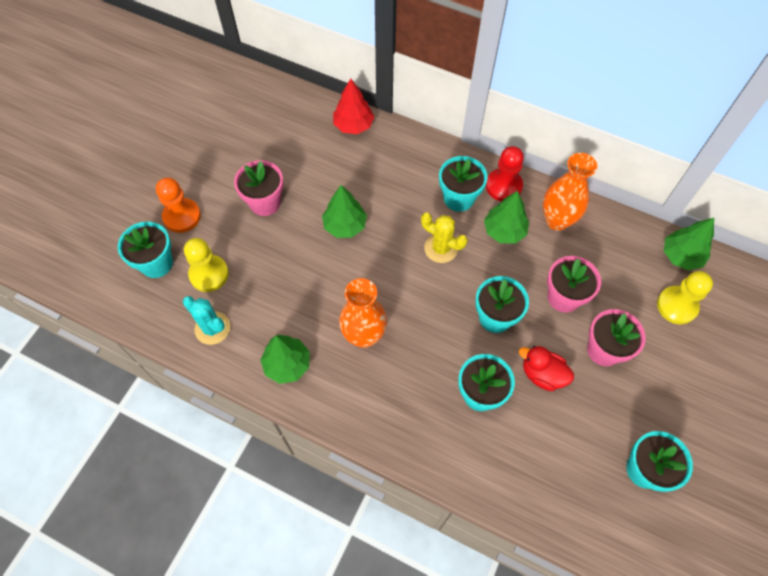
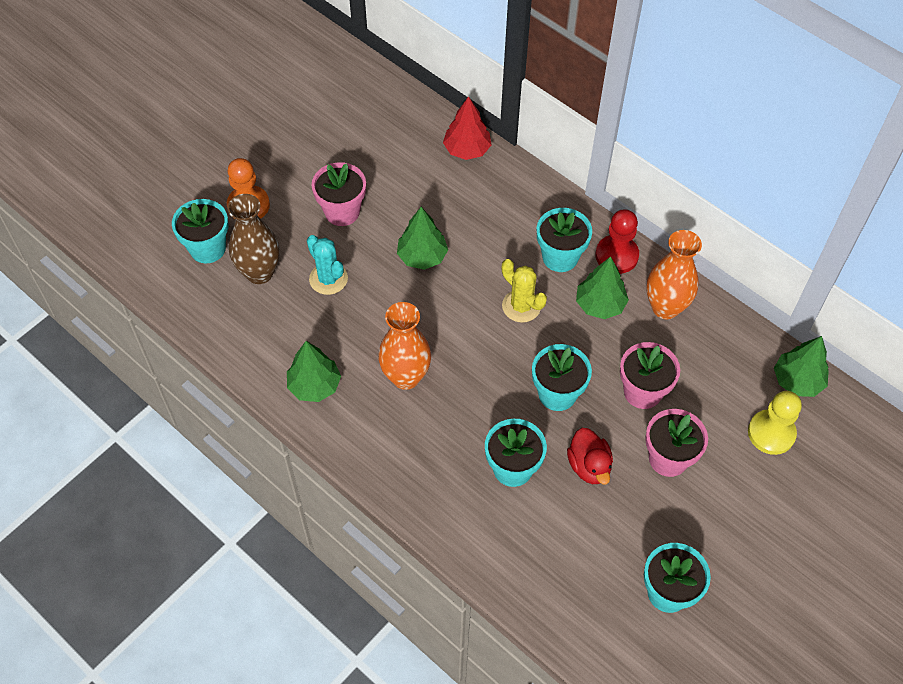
camera: 15 degrees right, 5 degrees down
(209, 274) = (259, 273): yellow pawn -> brown vase
(212, 328) = (247, 329): turquoise cactus -> turquoise cactus (328, 279)
(542, 374) = (589, 466): red duck -> red duck turned 150 degrees counterclockwise

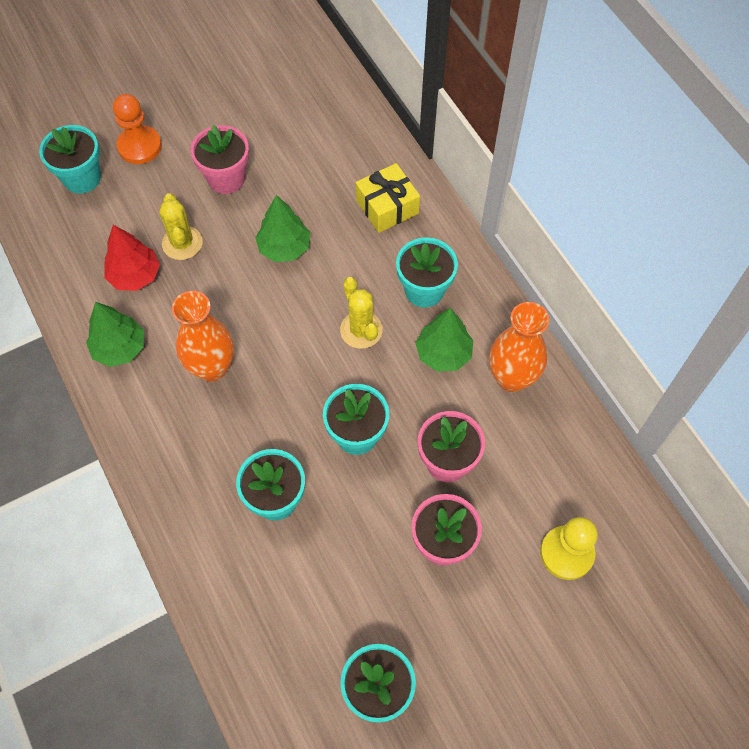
camera: 20 degrees right, 5 degrees up
(259, 273) = (119, 217): brown vase -> none
(328, 279) = (182, 243): turquoise cactus -> yellow cactus
(467, 150) = (378, 150): red tree -> red tree (135, 276)
(496, 196) = (387, 207): none -> yellow gift
(589, 466) = (355, 523): red duck -> none
(616, 255) = (484, 306): red pawn -> none
(797, 381) = (621, 504): green tree -> none

